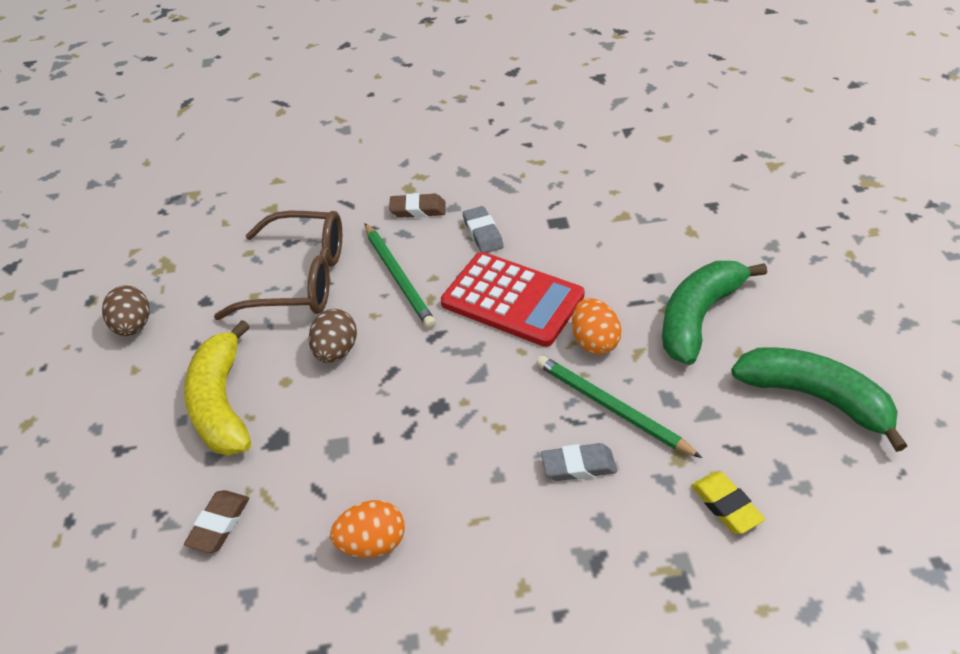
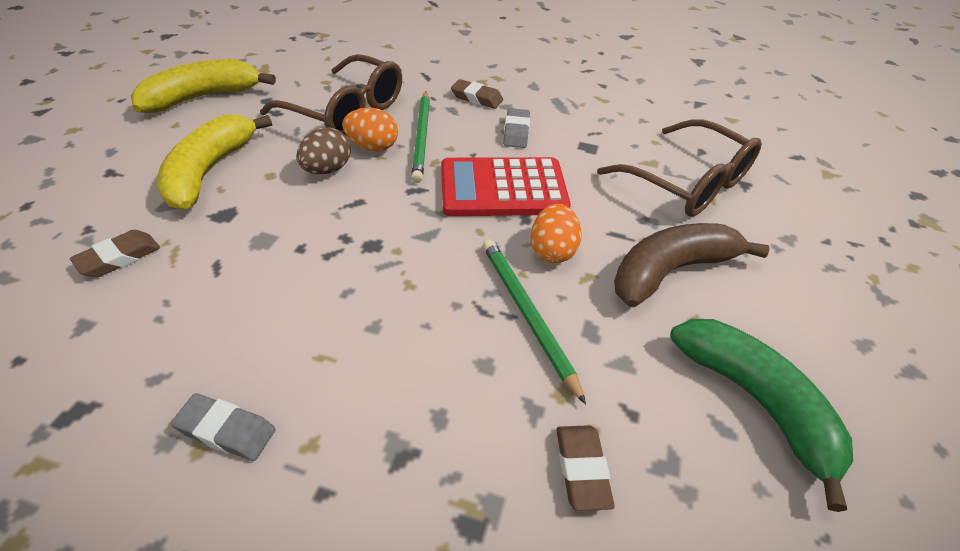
camera: 20 degrees right, 0 degrees up
(133, 326) = (203, 97): brown egg -> yellow banana
(372, 543) = (217, 332): orange egg -> orange egg (372, 147)
(512, 300) = (503, 188): red calculator -> red calculator turned 120 degrees clockwise
(578, 466) = (455, 353): grey eraser -> grey eraser (226, 430)
(664, 224) = (686, 182): none -> brown glasses
(698, 317) = (670, 271): green banana -> brown banana
(726, 506) = (581, 469): yellow eraser -> brown eraser

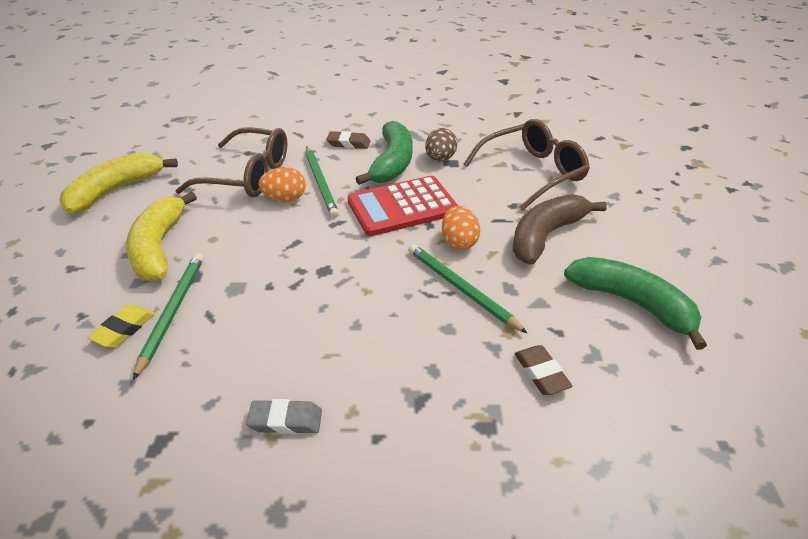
camera: 15 degrees left, 5 degrees down
(119, 258) = (124, 329): brown eraser -> yellow eraser
(180, 251) = (172, 312): none -> green pencil
(327, 170) = (257, 224): brown egg -> brown egg (440, 159)
(516, 132) = (392, 163): grey eraser -> green banana
(686, 182) = (532, 173): brown glasses -> brown glasses turned 60 degrees counterclockwise

